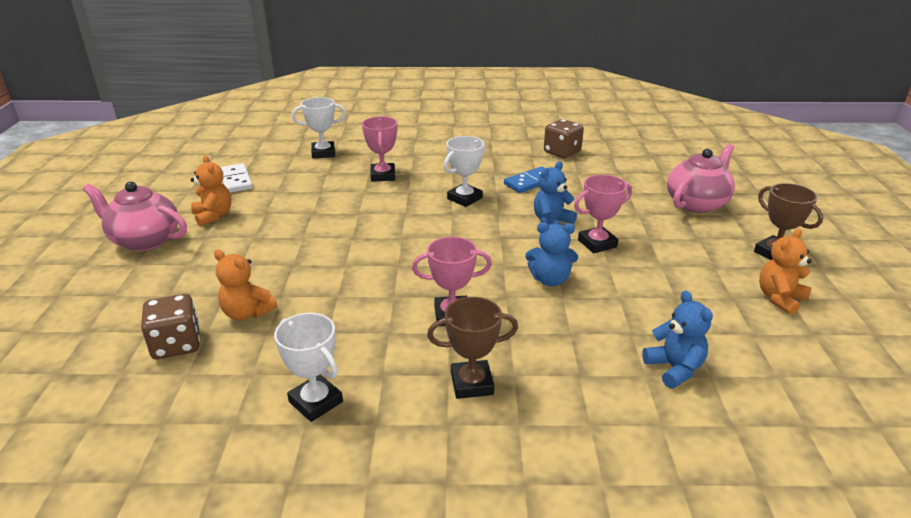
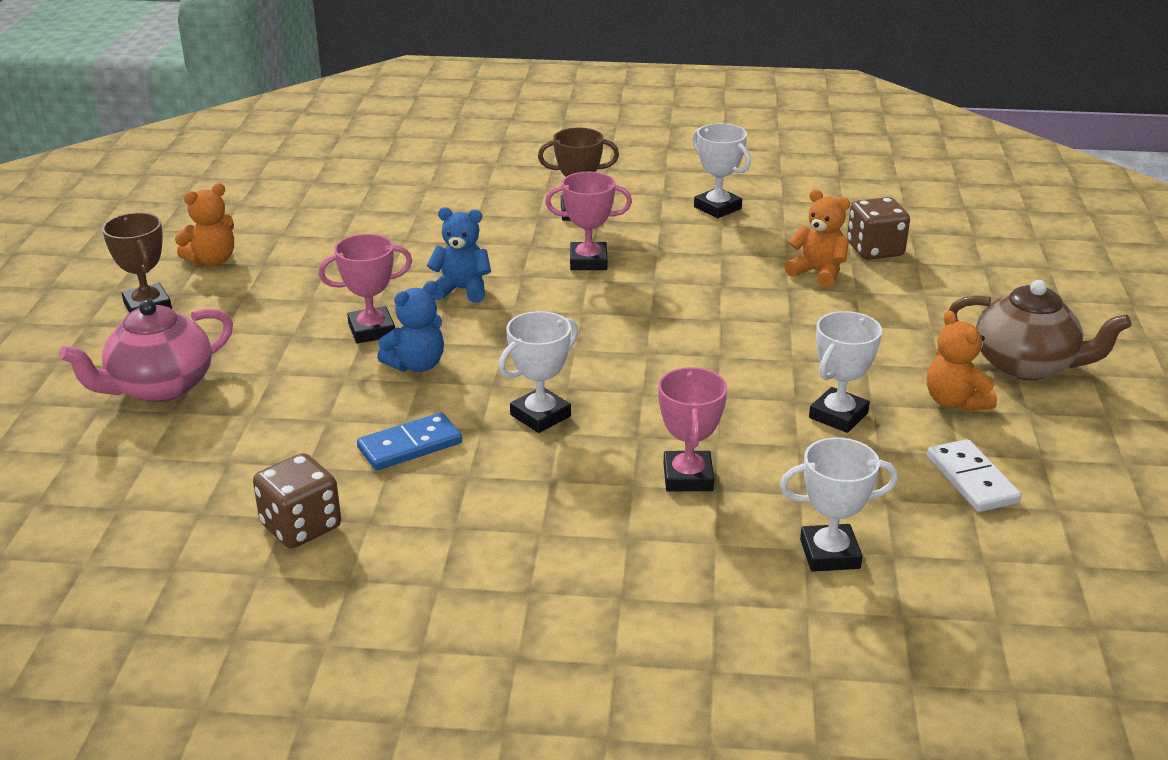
camera: 175 degrees left, 0 degrees up
(144, 240) = (1026, 365): pink teapot -> brown teapot
(290, 206) = (838, 415): none -> white trophy
(674, 369) = (386, 214): blue teddy bear -> none

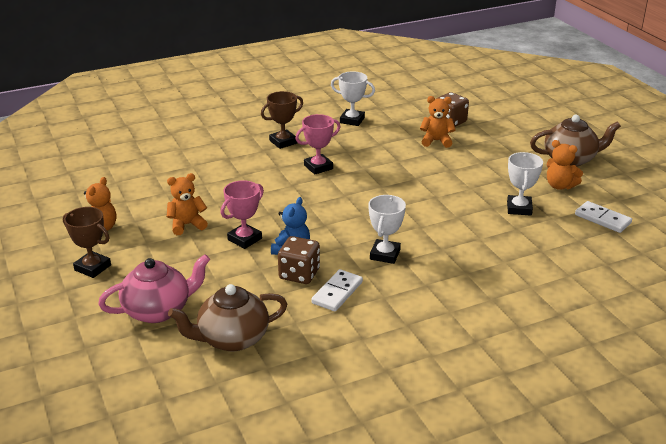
camera: 30 degrees left, 0 degrees up
(159, 387) = (158, 310): pink teapot -> pink teapot turned 135 degrees counterclockwise
(202, 457) = (232, 339): none -> brown teapot
(301, 526) = (329, 354): brown dice -> brown dice (299, 274)
(320, 288) = (187, 225): none -> orange teddy bear
(410, 446) = (337, 292): blue domino -> white domino
(462, 290) = (268, 202): blue teddy bear -> none
(688, 477) = (486, 260): pink trophy -> none
(829, 554) = (582, 273): white trophy -> none

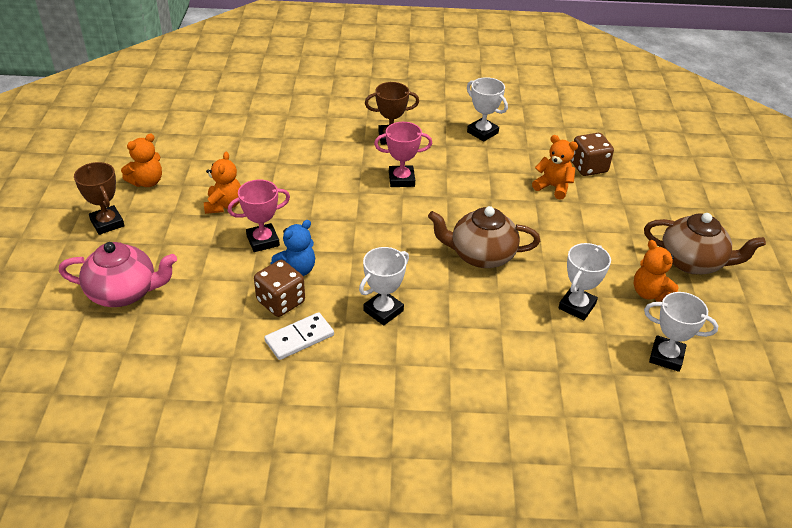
camera: 25 degrees right, 10 degrees up
(187, 225) = (224, 205): orange teddy bear -> orange teddy bear turned 90 degrees clockwise
(232, 339) = (161, 351): brown teapot -> brown teapot (481, 255)
(602, 219) = (666, 356): white domino -> white trophy

